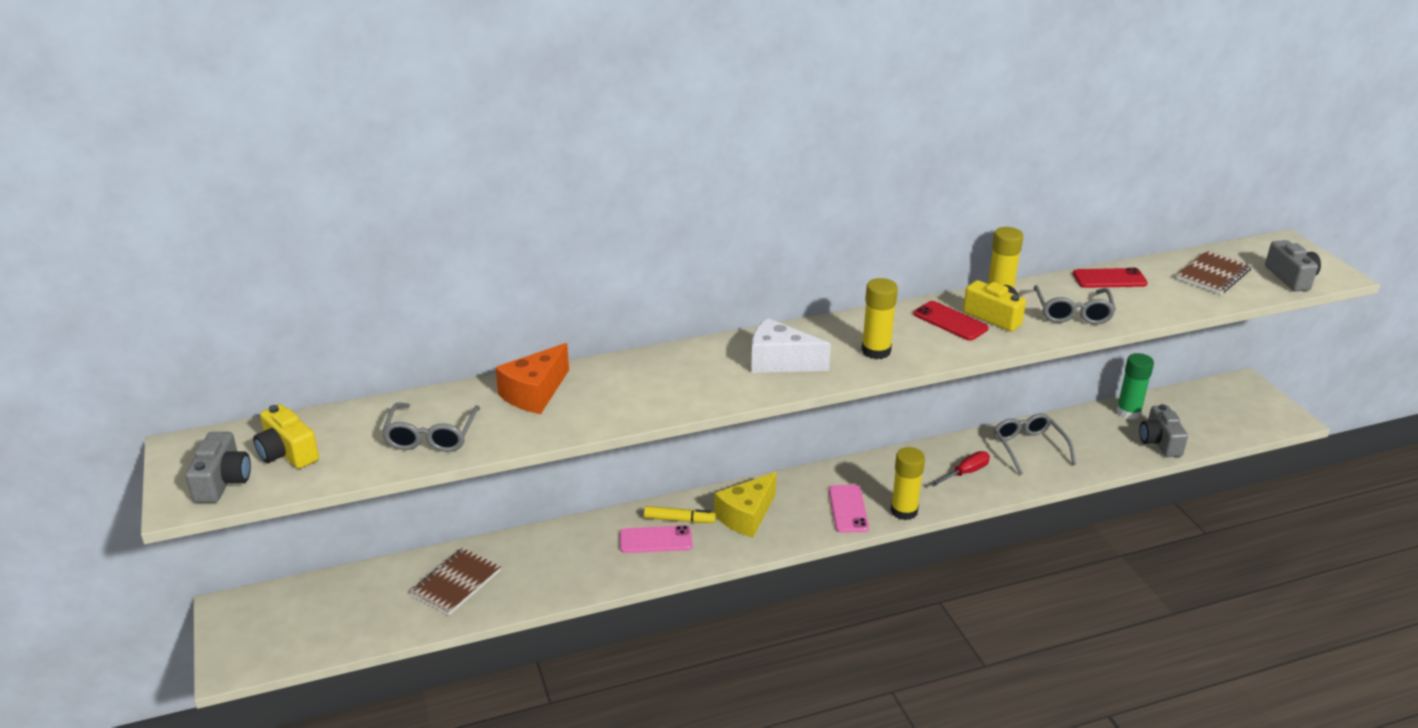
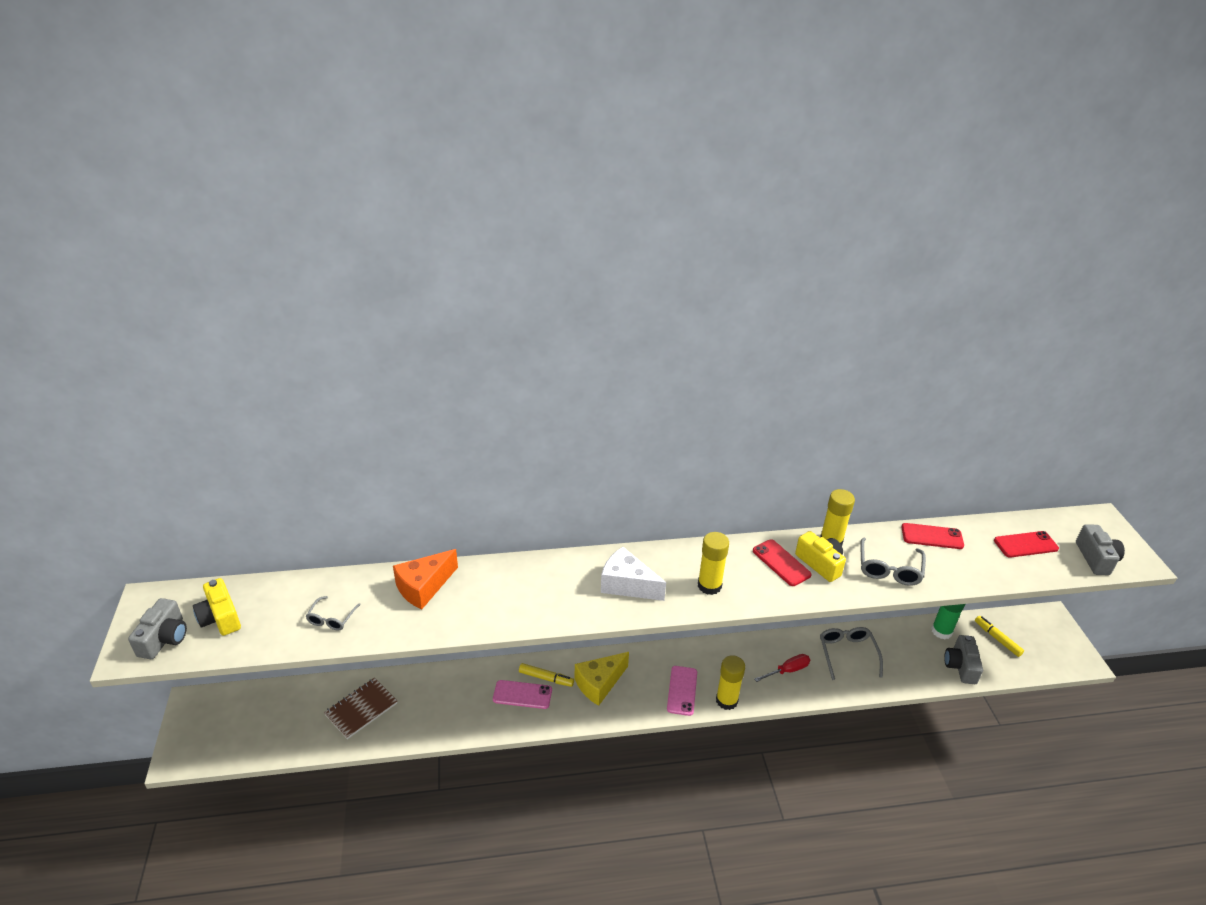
camera: 10 degrees right, 5 degrees up
(431, 436) = (332, 618): grey glasses -> grey glasses, size x0.63
(1192, 411) = (997, 639): none -> yellow marker
(1213, 274) = (1025, 545): brown notebook -> red phone

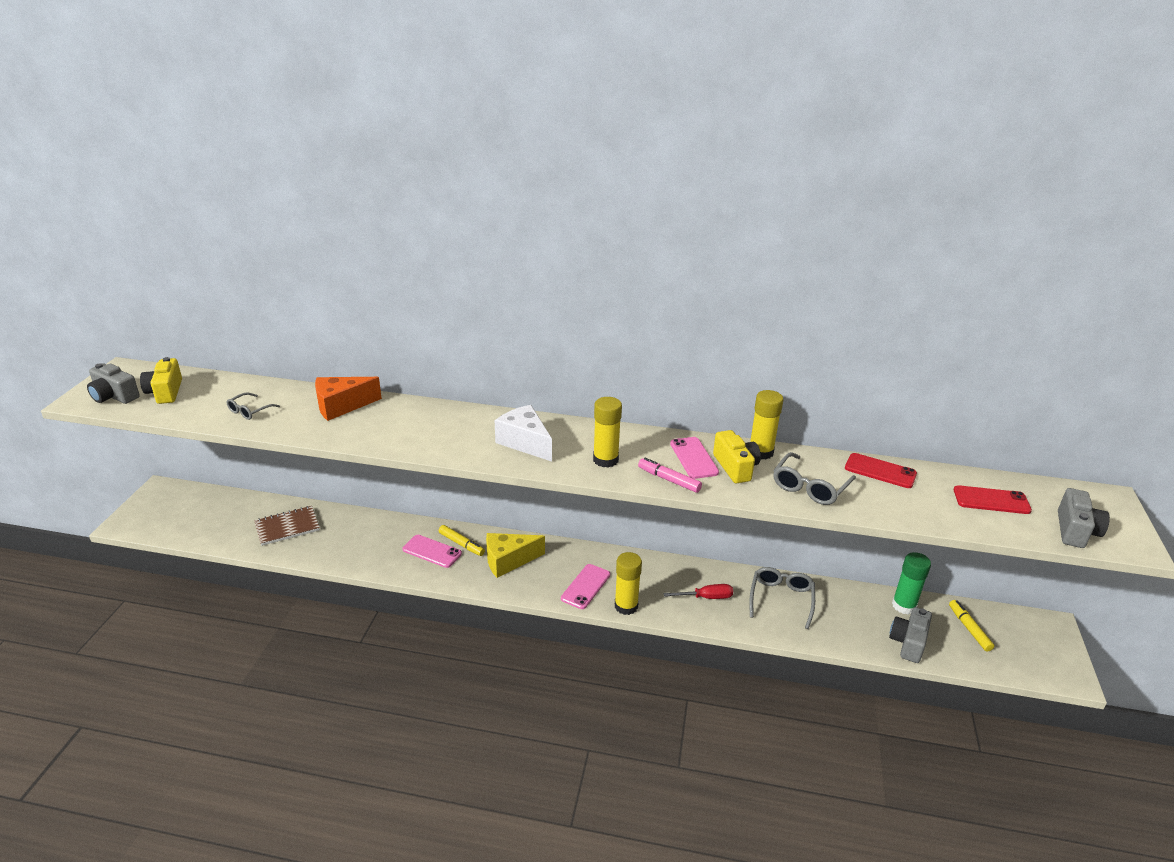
camera: 20 degrees right, 5 degrees down
(164, 638) = (114, 396): grey camera -> grey camera turned 90 degrees clockwise
(775, 593) = (669, 480): none -> pink marker
(781, 563) = (694, 458): red phone -> pink phone

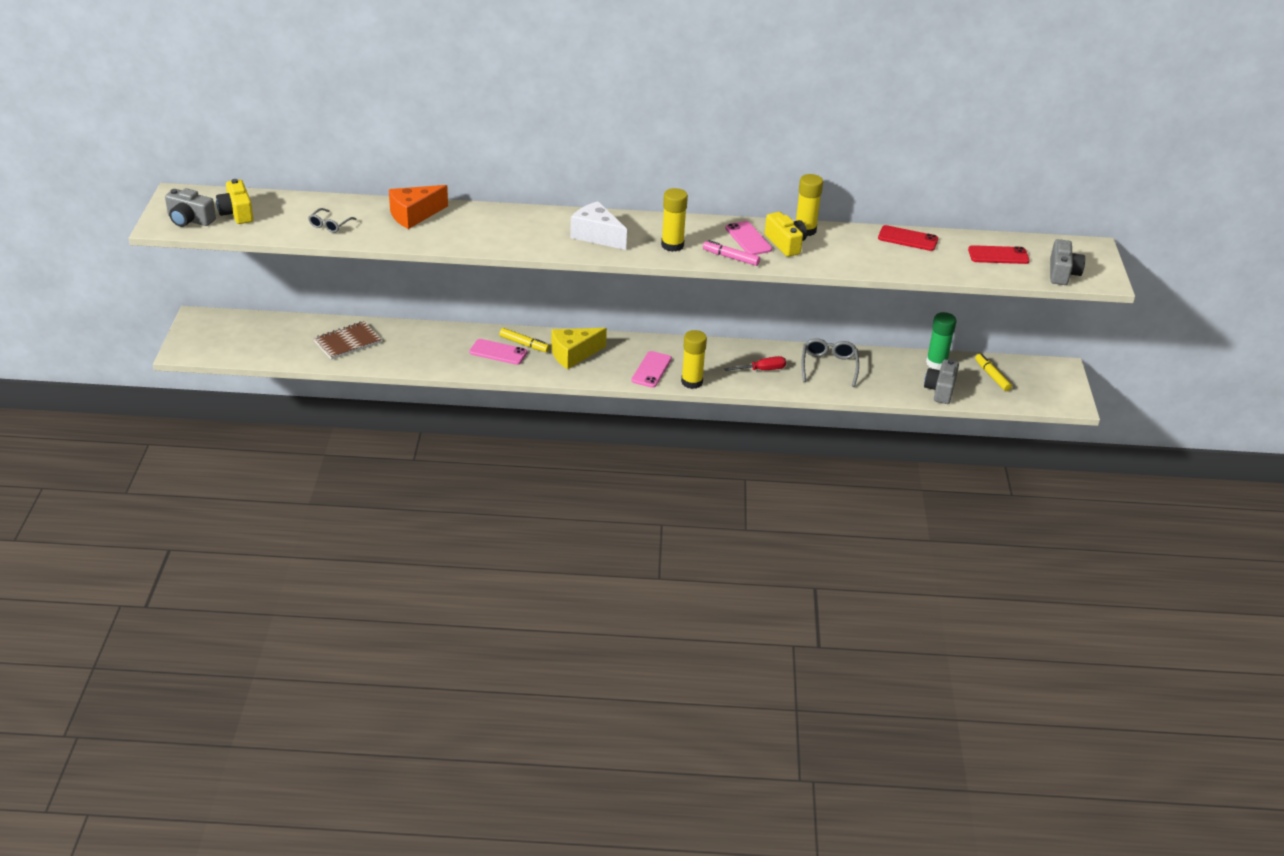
camera: 10 degrees left, 5 degrees up
(810, 487) = (850, 255): grey glasses -> none

